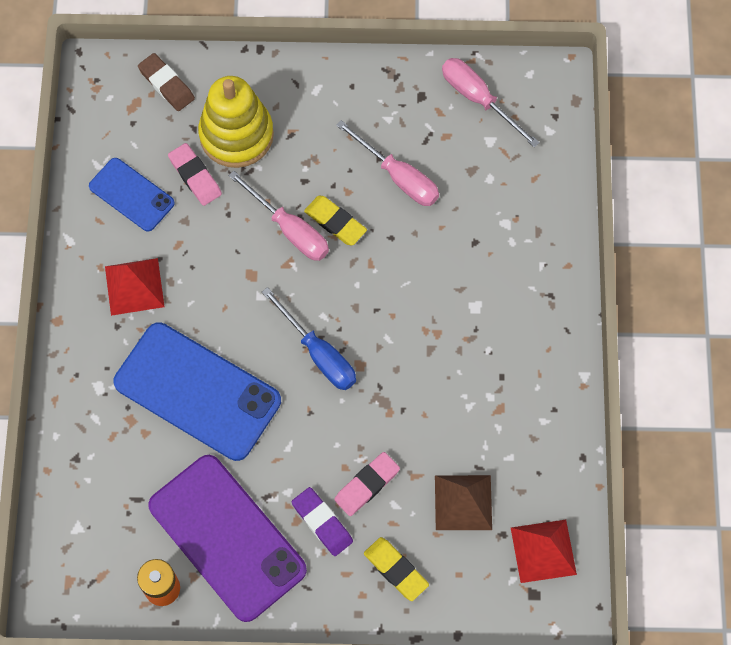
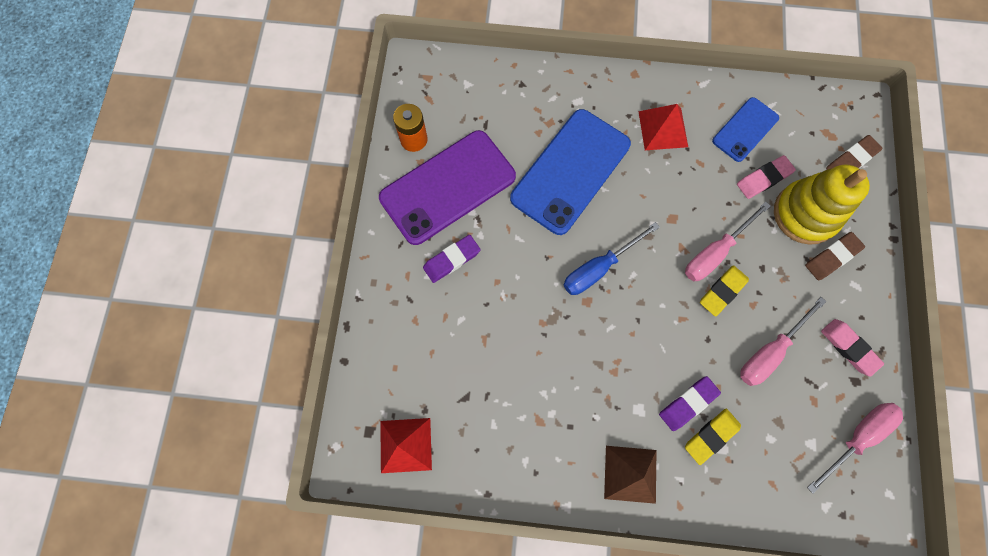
camera: 95 degrees right, 5 degrees up
(286, 111) = (832, 257): none -> brown eraser
(367, 485) = (480, 298): pink eraser -> pink eraser (849, 348)
(396, 570) = (405, 315): yellow eraser -> yellow eraser (711, 436)
(463, 258) = (688, 403): none -> purple eraser
(463, 502) = (456, 378): brown pyramid -> brown pyramid (630, 474)

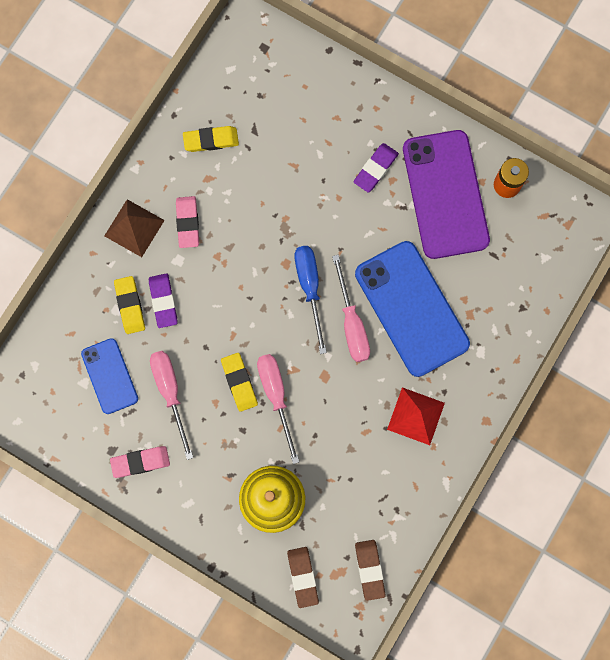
camera: 115 degrees right, 5 degrees up
(405, 445) = (240, 70): red pyramid -> none
(451, 260) = (375, 169): purple eraser -> purple eraser turned 45 degrees clockwise
(497, 438) = (211, 140): none -> yellow eraser
(745, 129) = (379, 494): blue phone -> blue phone (109, 376)
(763, 179) = (323, 481): pink eraser -> pink eraser (187, 223)
(832, 257) = (222, 498): brown eraser -> brown eraser (369, 569)
(857, 437) = (70, 422): pink screwdriver -> pink screwdriver (351, 323)

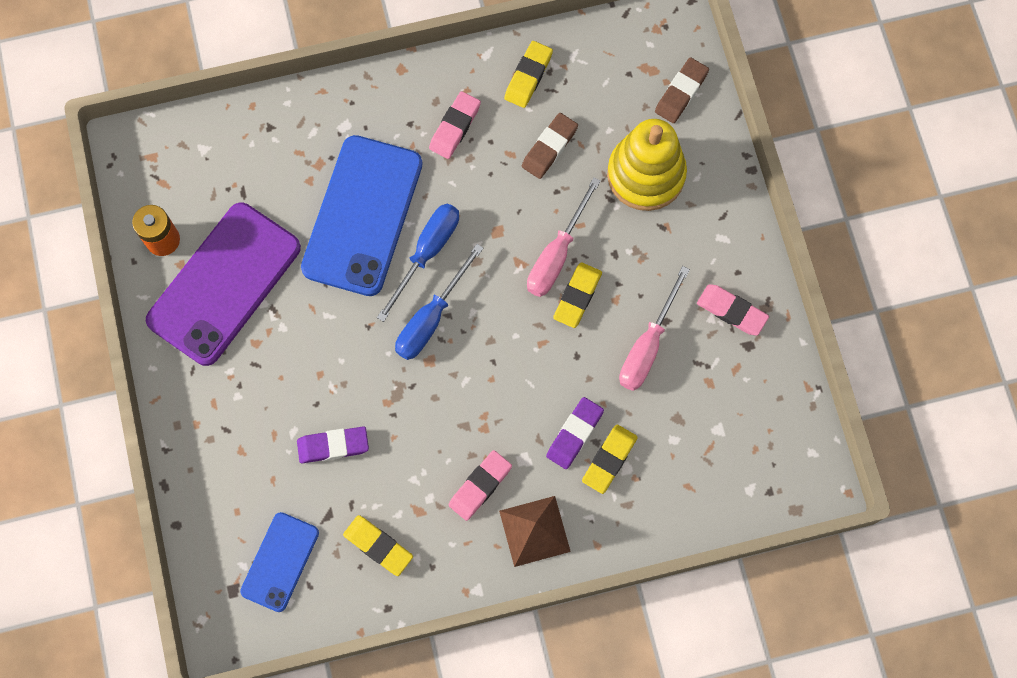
camera: 135 degrees left, 5 degrees down
(109, 376) = (689, 413): blue phone -> blue phone (280, 562)
(351, 323) = (427, 253): pink screwdriver -> blue screwdriver
(369, 569) = (620, 48): brown eraser -> brown eraser (549, 148)
(375, 169) = (259, 367): purple eraser -> purple eraser (333, 446)
(406, 493) = (528, 76): none -> yellow eraser
(415, 416) = (455, 127): red pyramid -> pink eraser

